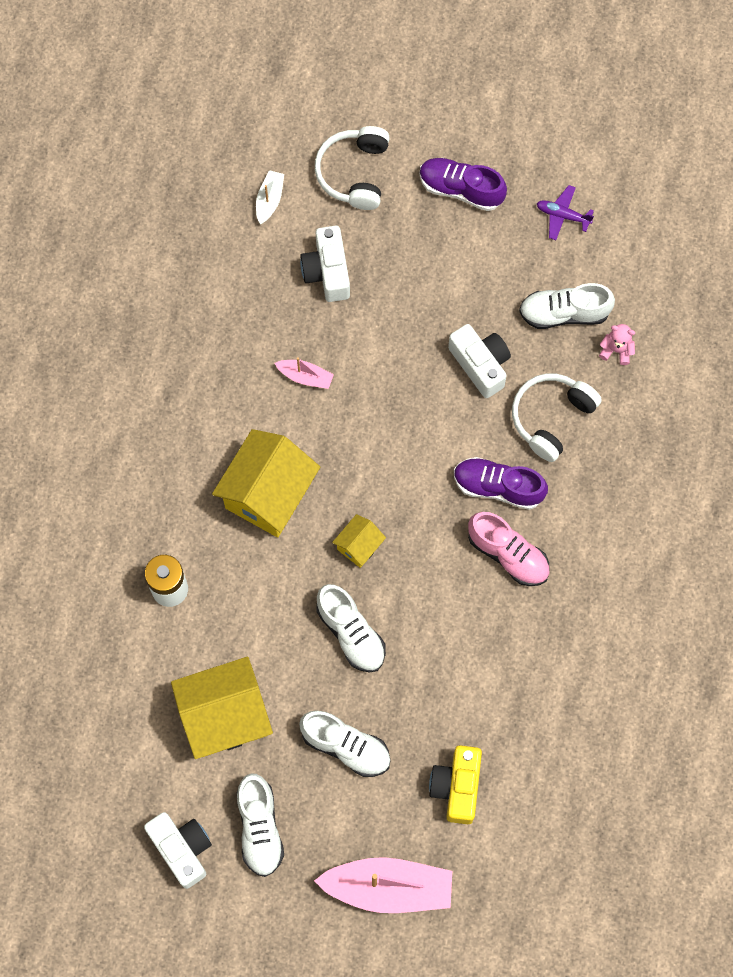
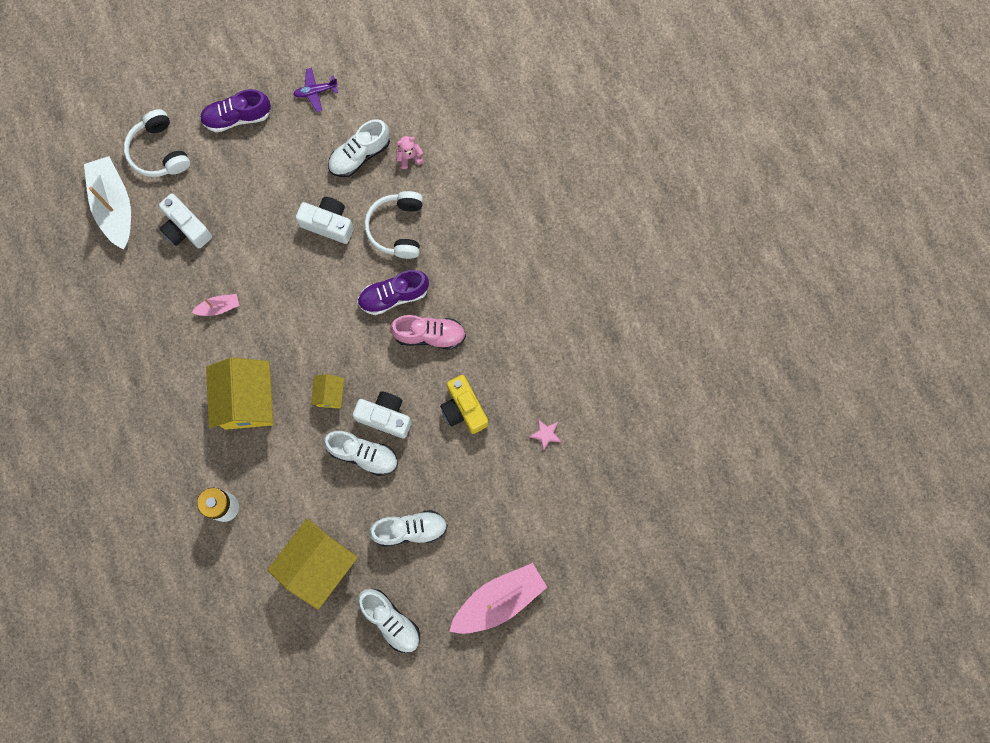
camera: 35 degrees left, 5 degrees up
(182, 849) = (349, 670): white camera -> white camera (385, 416)
(269, 200) = (114, 206): white boat -> white boat, size x2.10
(457, 787) = (498, 506): yellow camera -> yellow camera (463, 409)
(561, 746) = (545, 434): none -> pink star

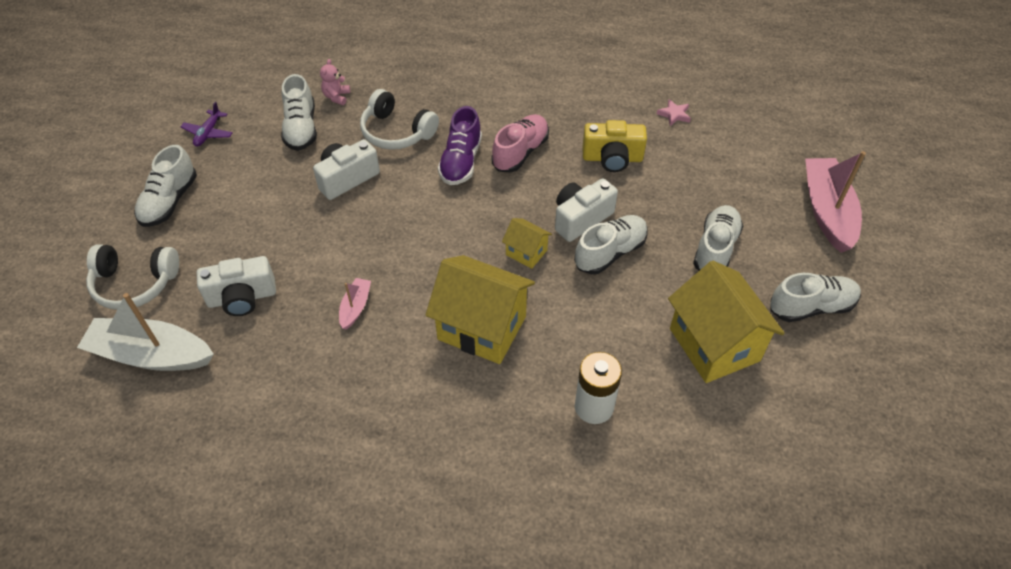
camera: 60 degrees left, 25 degrees down
(237, 117) = (169, 201): purple shoe -> white shoe

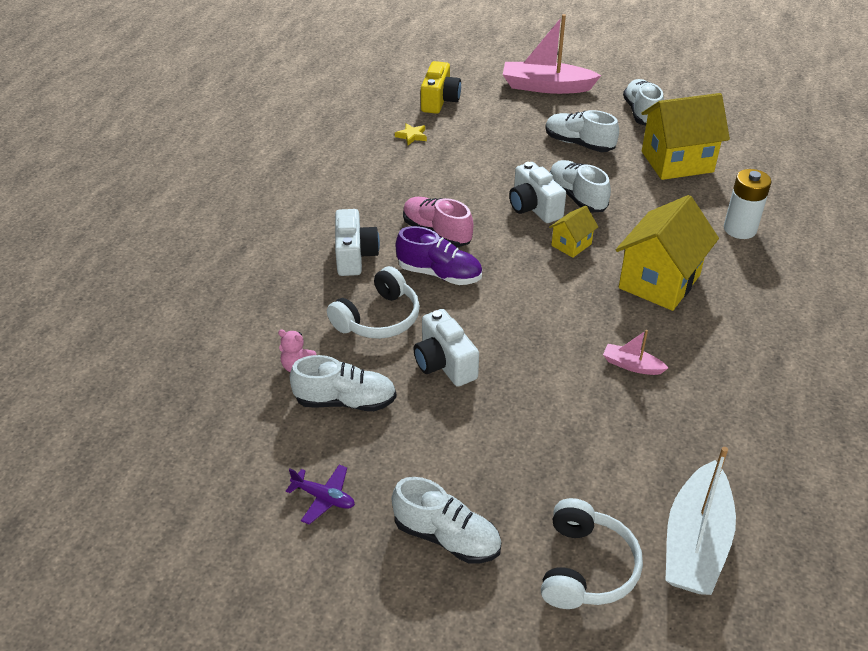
camera: 80 degrees left, 10 degrees down
(242, 298) = (614, 458): white camera -> white camera (354, 256)
(612, 158) = (460, 178): yellow camera -> yellow camera (439, 100)
(674, 114) = (412, 136): pink star -> yellow star

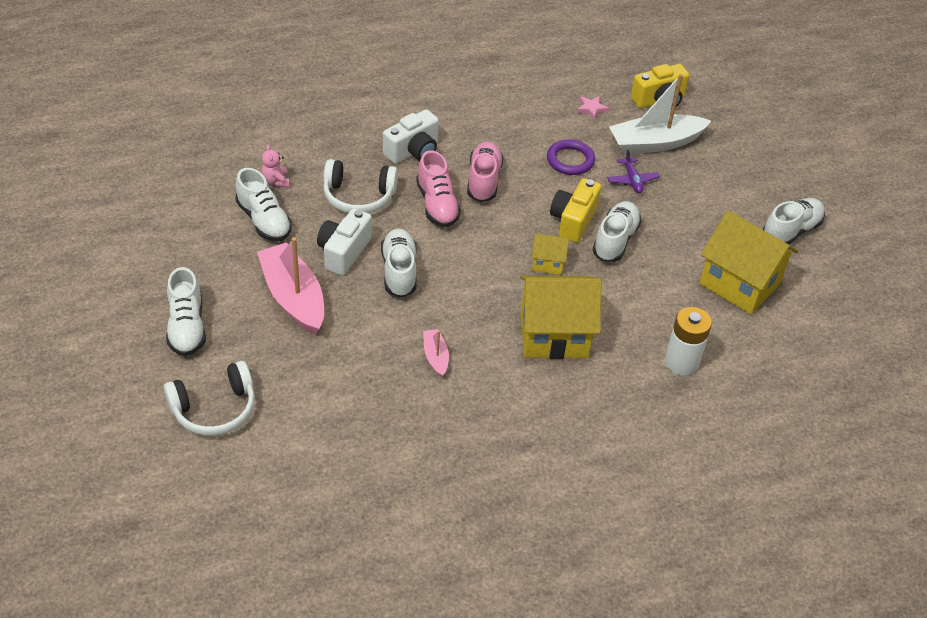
camera: 50 degrees right, 5 degrees up
(324, 498) = (173, 253): purple plane -> purple plane (632, 180)
(412, 136) = (591, 109): yellow star -> pink star
(439, 274) = (437, 205): purple shoe -> pink shoe
(461, 175) = (570, 160): none -> purple ring
(533, 207) = (573, 220): white camera -> yellow camera
(546, 87) = (758, 153): pink boat -> pink boat (293, 297)
(579, 144) = (694, 210): white shoe -> white shoe (399, 271)
(695, 543) = (282, 461): white boat -> white boat (655, 143)

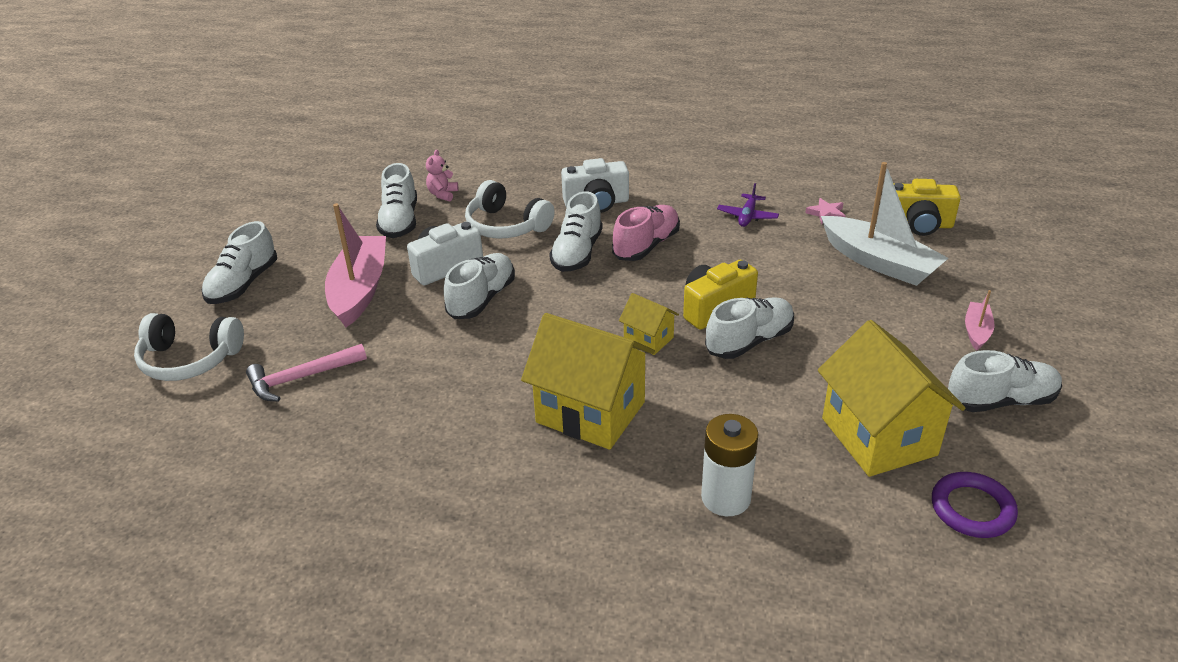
camera: 35 degrees right, 10 degrees down
(323, 389) = (302, 378): none -> pink hammer
(435, 357) = (441, 388): pink boat -> pink boat (976, 331)
(437, 205) = (577, 253): pink shoe -> white shoe
(570, 160) = (761, 252): purple ring -> purple ring (972, 509)
(632, 180) = (821, 289): purple plane -> purple plane (747, 216)
(655, 143) = (879, 262): white boat -> white boat turned 150 degrees counterclockwise

